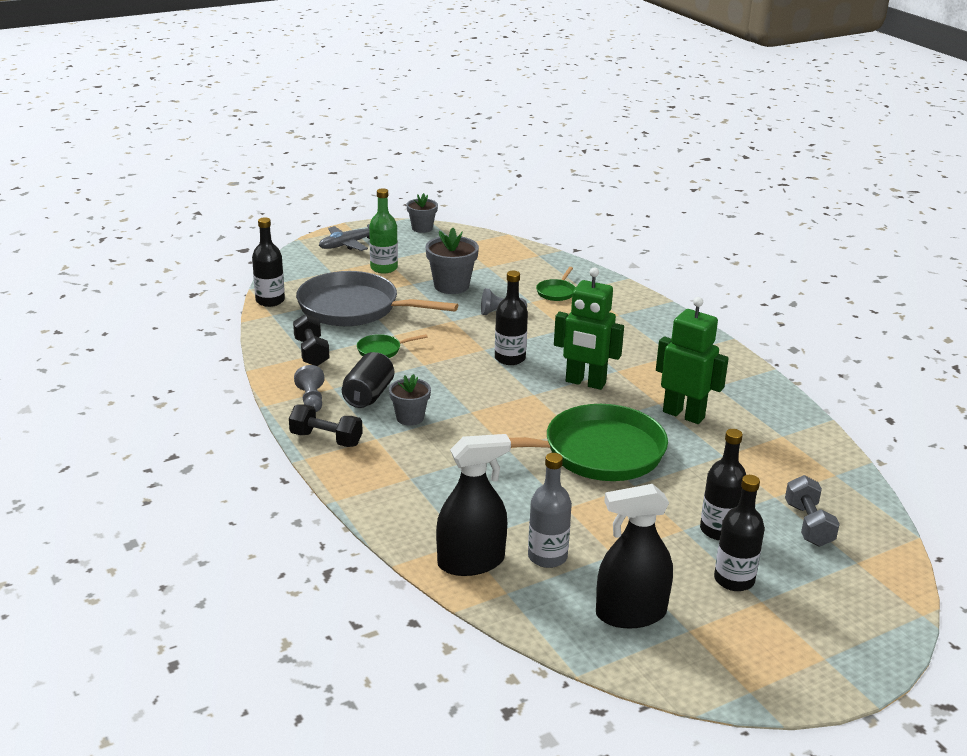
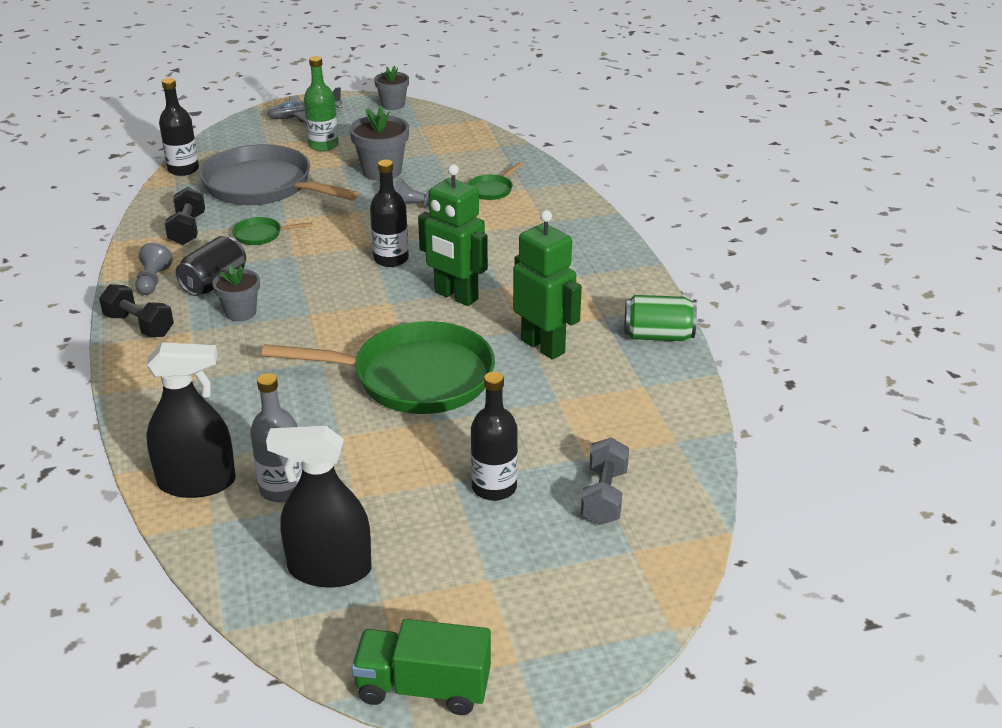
camera: 15 degrees right, 5 degrees up
(734, 579) = (473, 549): black bottle -> none
(766, 690) = (423, 687): none -> green truck
(768, 395) = (658, 336): none -> green can

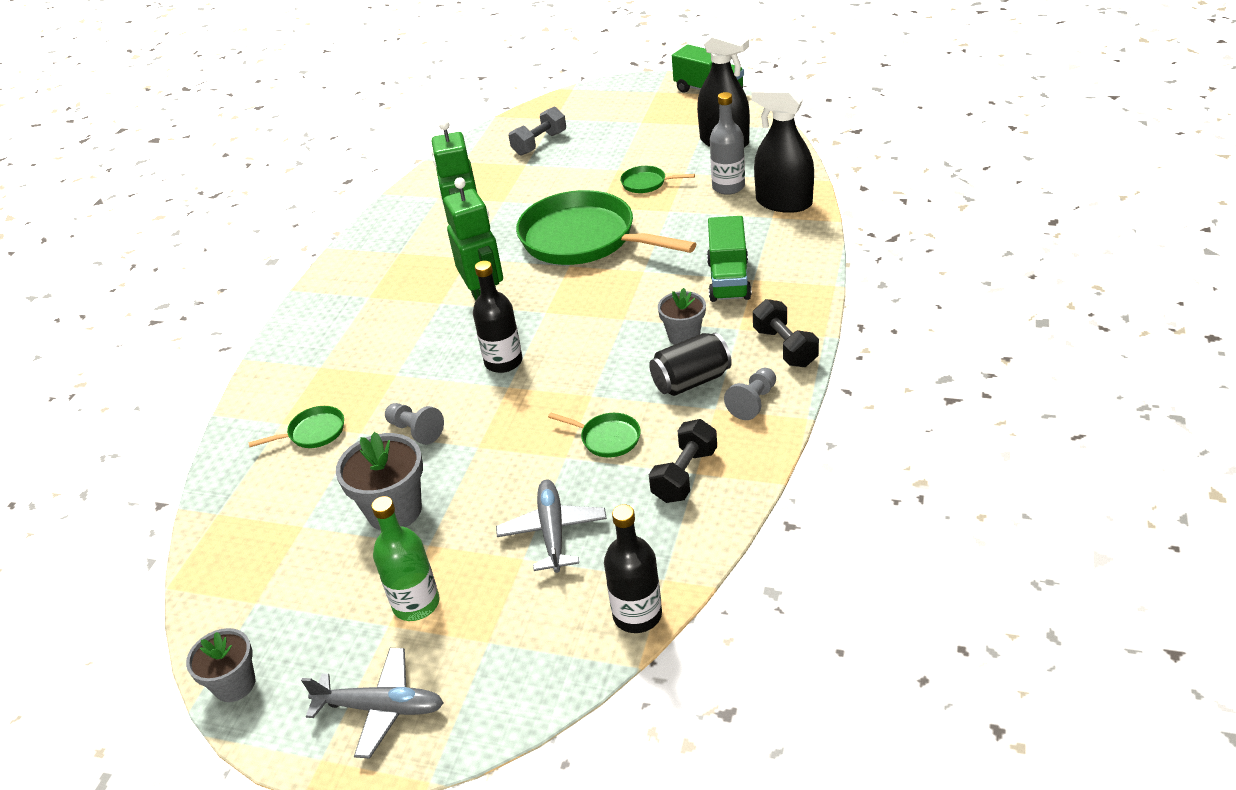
camera: 145 degrees left, 5 degrees up
(223, 372) = (728, 280): none -> green truck
(263, 186) = (553, 532): grey pan -> grey plane
(396, 468) = (646, 183): none -> green pan
(494, 487) = (596, 160): black bottle -> none
(658, 336) = (381, 228): green can -> none

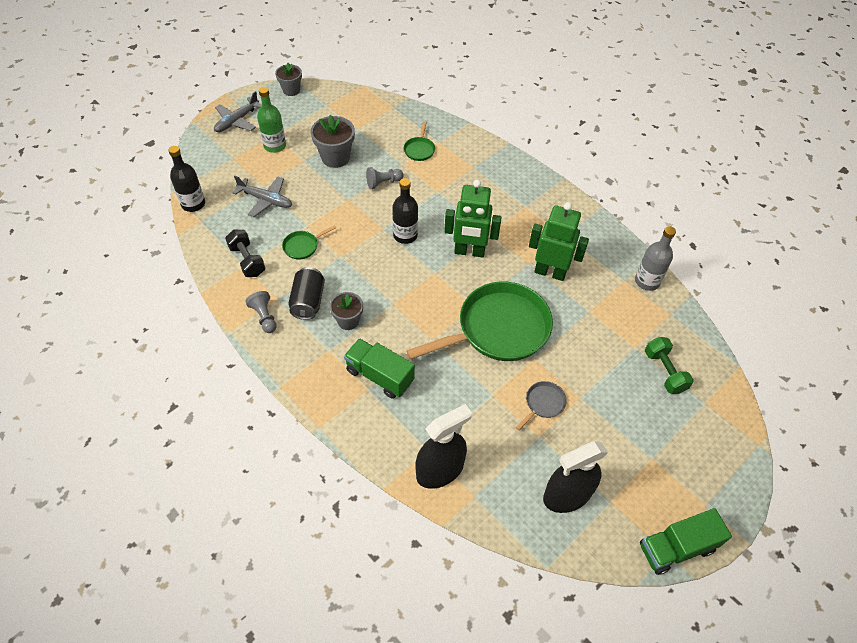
camera: 115 degrees right, 15 degrees up
(539, 143) = (664, 371): grey dumbbell -> green dumbbell
(646, 183) = (543, 403): green pan -> grey pan
(728, 187) = (493, 450): grey bottle -> grey bottle (647, 281)
(785, 347) = (290, 360): black dumbbell -> none

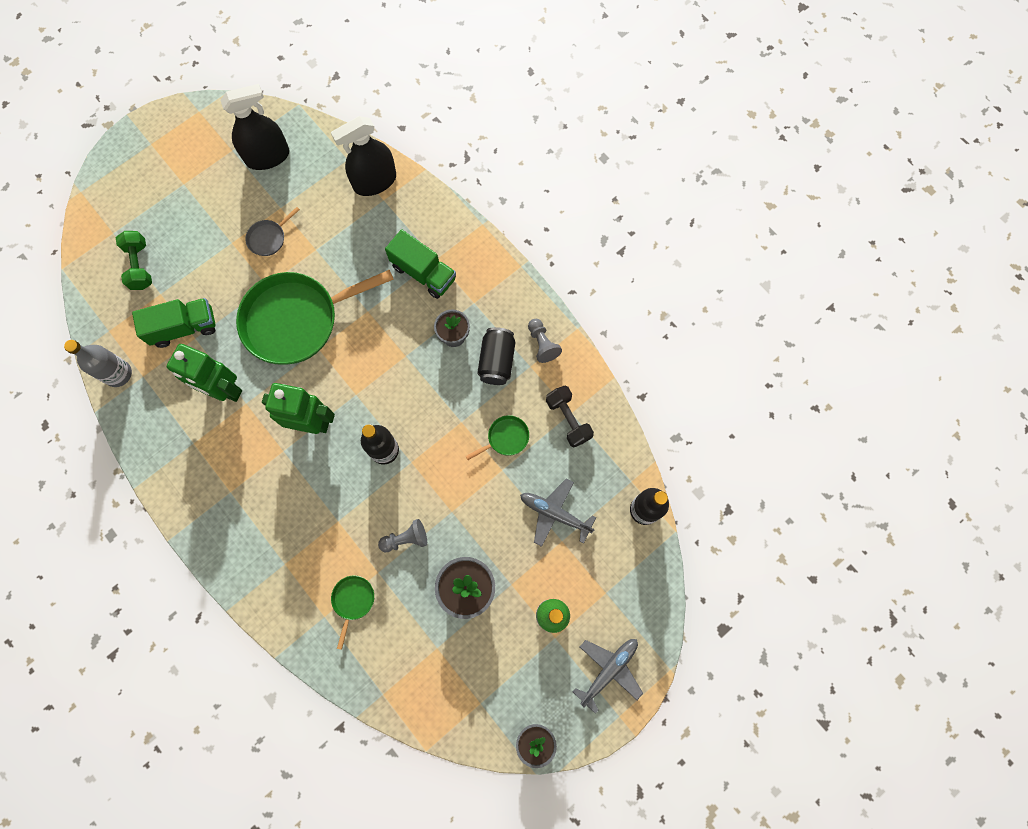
camera: 175 degrees left, 20 degrees up
(676, 547) = (189, 113): green truck -> green truck (184, 328)

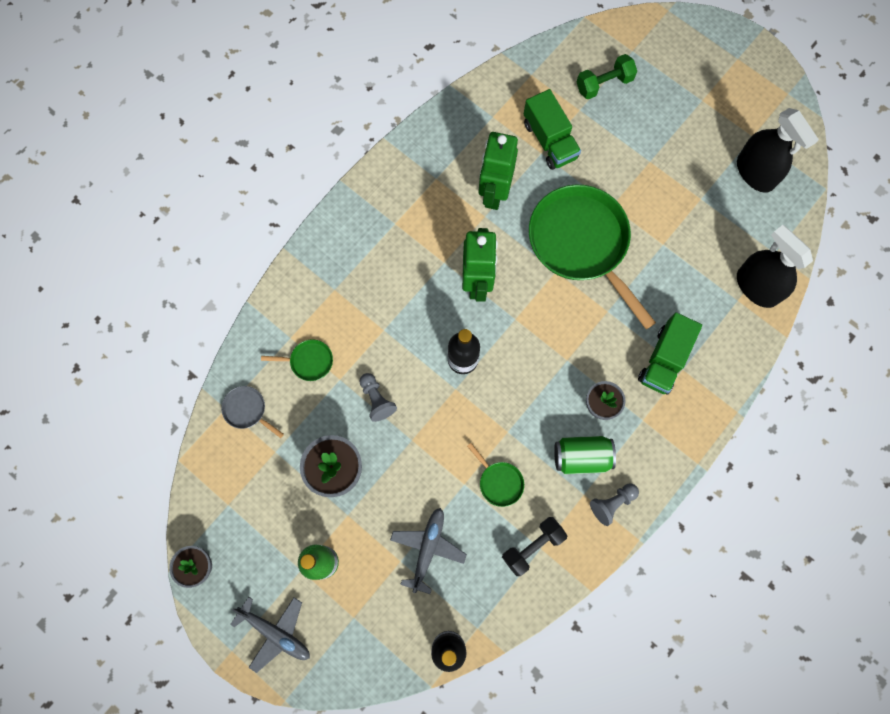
camera: 80 degrees right, 0 degrees up
(118, 374) = (490, 94): grey bottle -> none
(269, 238) = (664, 196): grey pan -> grey pan (247, 410)
(497, 361) = (581, 457): black can -> green can

